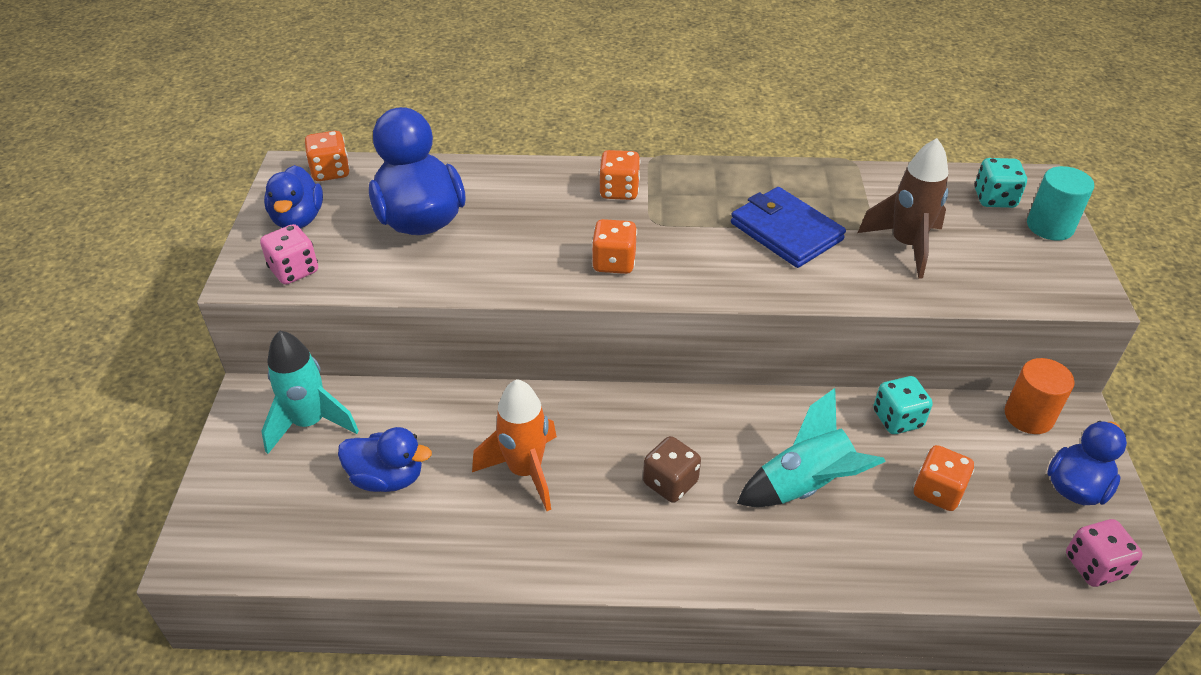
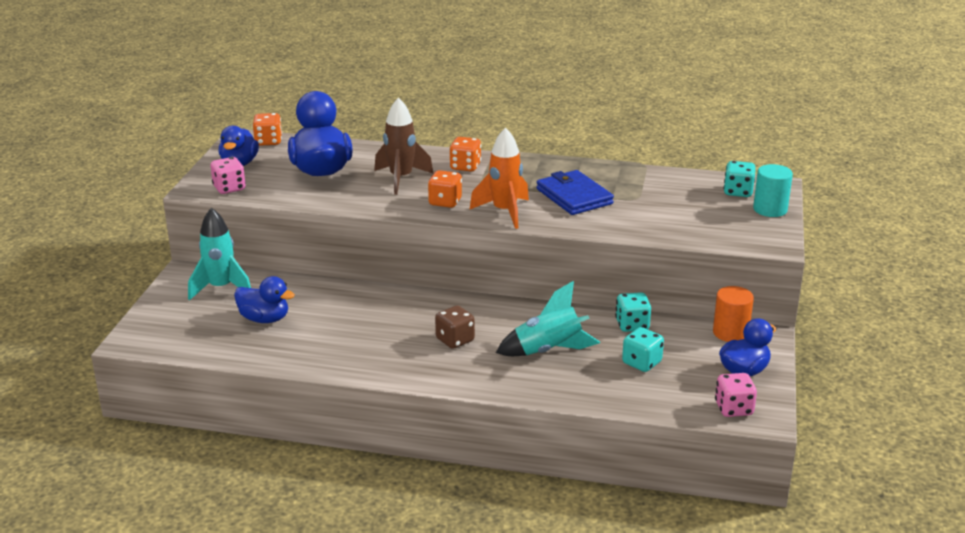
camera: 10 degrees right, 15 degrees down
(525, 471) = (358, 325): orange rocket -> orange rocket (504, 212)
(906, 245) = (657, 210): brown rocket -> brown rocket (401, 179)
(937, 491) = (641, 363): orange dice -> turquoise dice

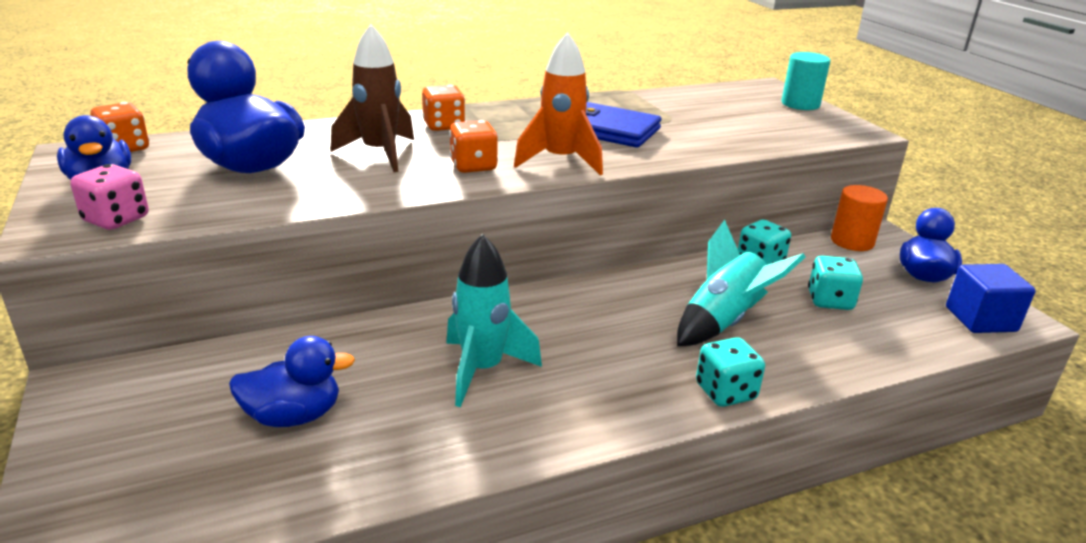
camera: 35 degrees left, 0 degrees up
(221, 288) = (168, 390): turquoise rocket -> turquoise rocket (482, 370)
(455, 340) = (603, 347): brown dice -> none
(733, 409) = (980, 319): pink dice -> blue cube
(738, 192) = (748, 96): turquoise dice -> turquoise dice (725, 392)

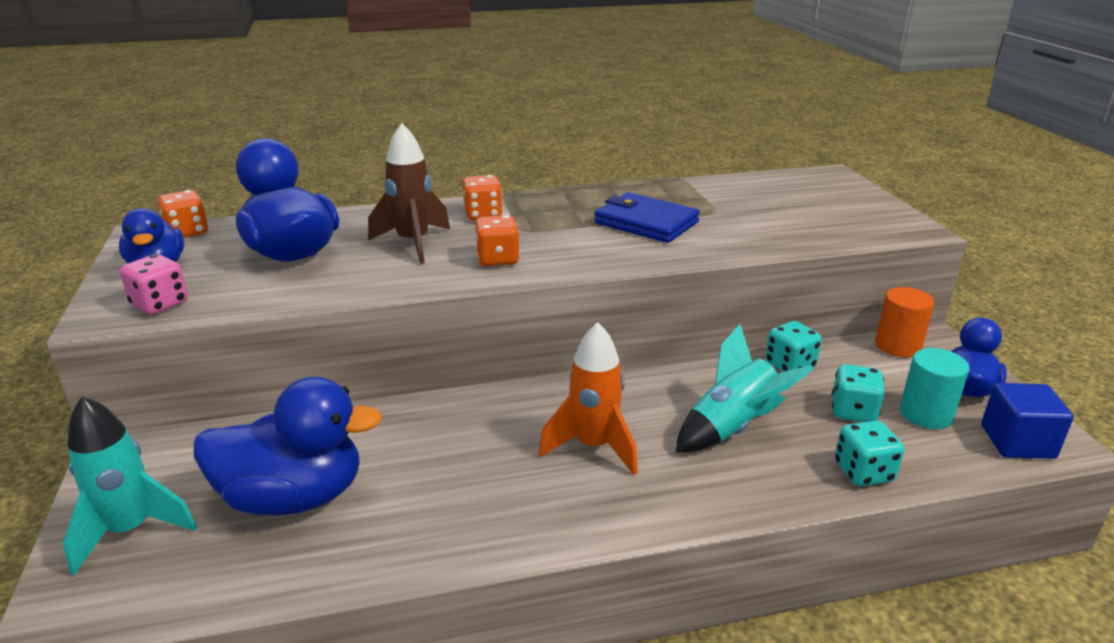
camera: 10 degrees right, 0 degrees up
(294, 416) = (294, 497): blue duck -> blue duck, size x1.63
(482, 370) = (478, 463): turquoise rocket -> turquoise rocket (131, 530)
(560, 161) = (585, 256): orange rocket -> orange rocket (593, 447)
(725, 392) = (713, 504): turquoise dice -> turquoise dice (863, 472)
(800, 104) = (859, 196): turquoise cylinder -> turquoise cylinder (926, 414)

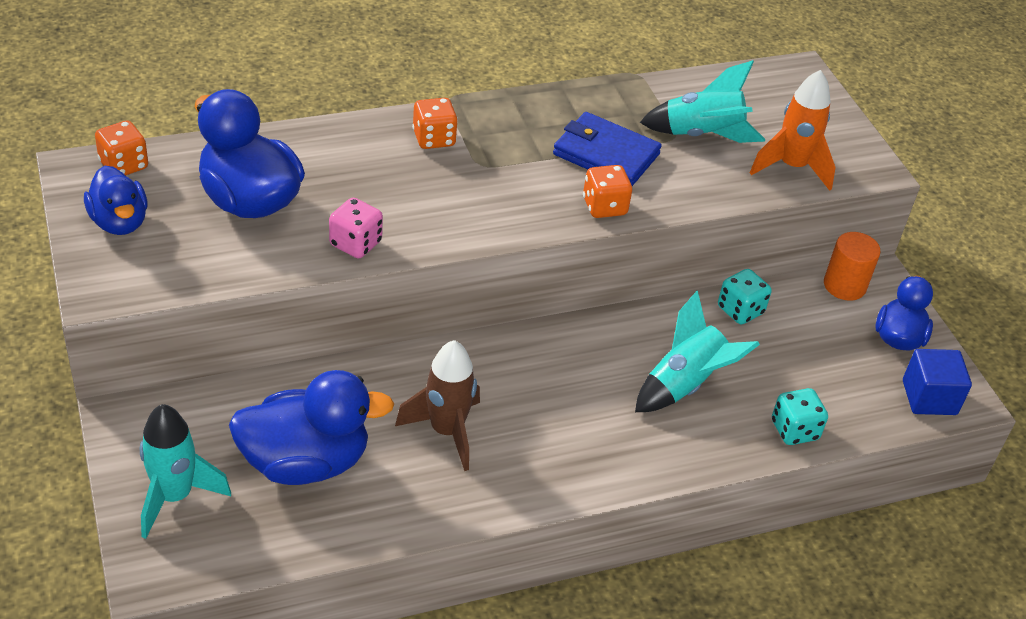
camera: 10 degrees left, 15 degrees up
(160, 304) = (148, 276): pink dice -> pink dice (355, 244)
(413, 243) = (371, 186): brown rocket -> brown rocket (446, 431)
(497, 259) = (463, 211): orange dice -> orange dice (604, 207)
(593, 447) = (561, 406): orange rocket -> orange rocket (792, 167)
(740, 211) = (702, 135): none -> turquoise rocket
(853, 411) = (793, 365): turquoise dice -> none
(926, 414) = (857, 368): turquoise cylinder -> none

